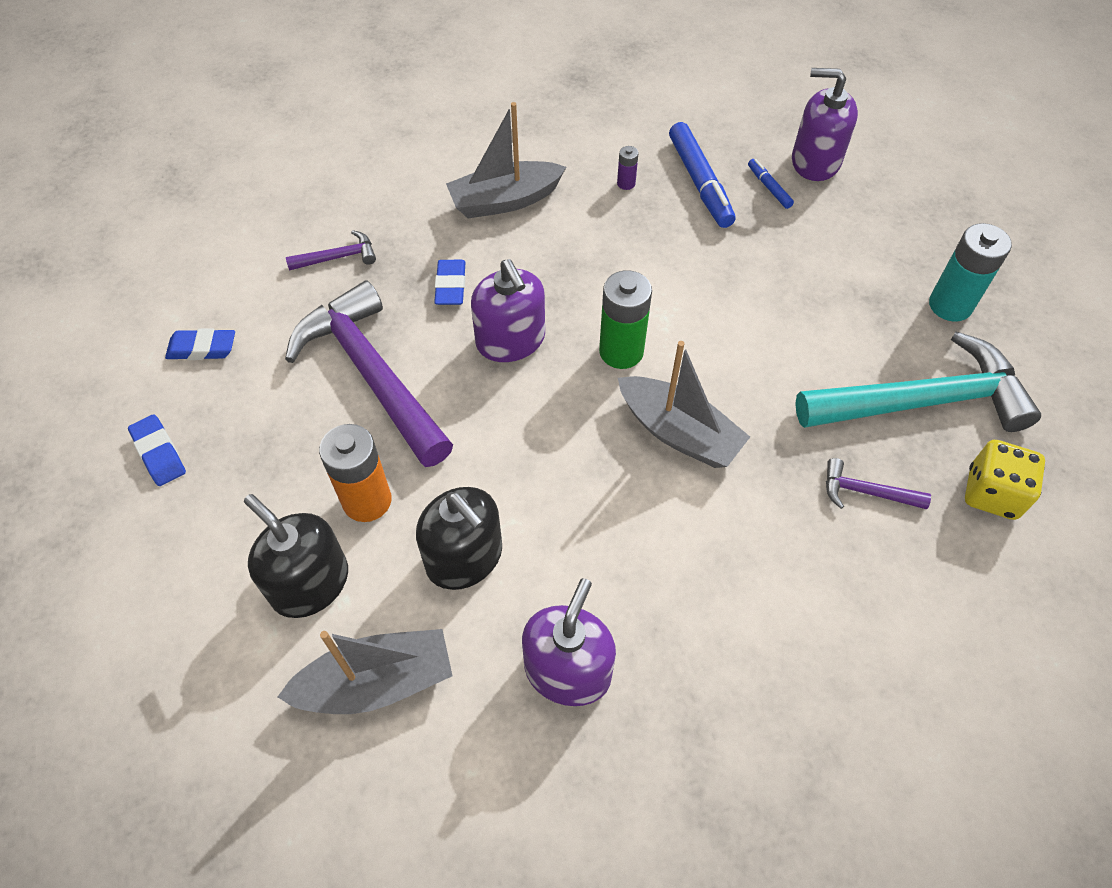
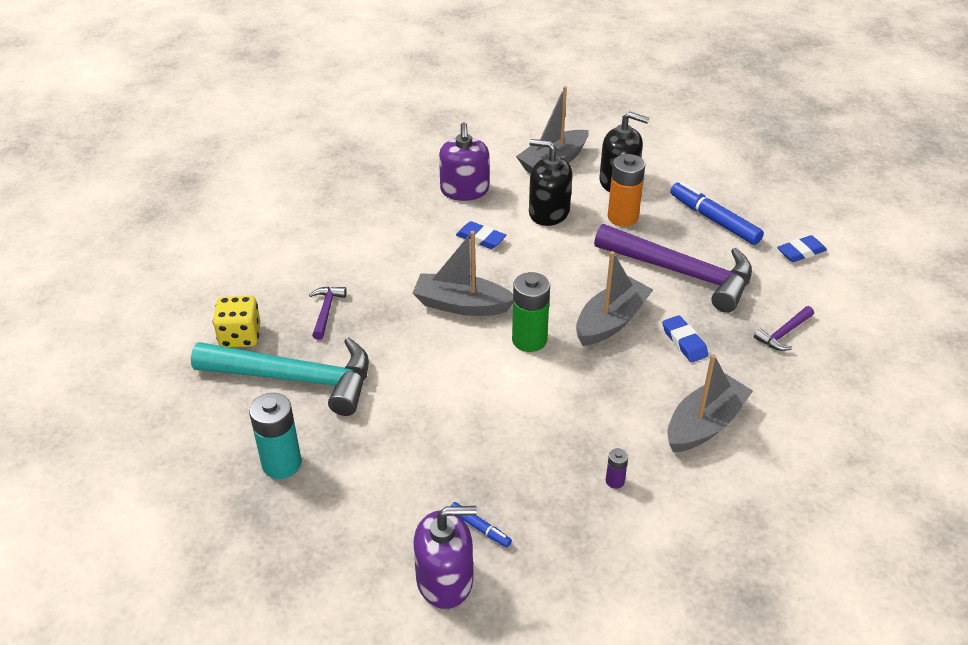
camera: 155 degrees right, 15 degrees down
(159, 453) = (757, 201): blue eraser -> blue eraser (481, 238)
(510, 340) = (611, 321): purple soap dispenser -> grey boat
(700, 182) = (548, 508): blue marker -> blue marker (714, 220)
(865, 492) = (326, 311): purple hammer -> purple hammer turned 75 degrees counterclockwise
(922, 401) = (296, 378): turquoise hammer -> turquoise hammer turned 135 degrees counterclockwise

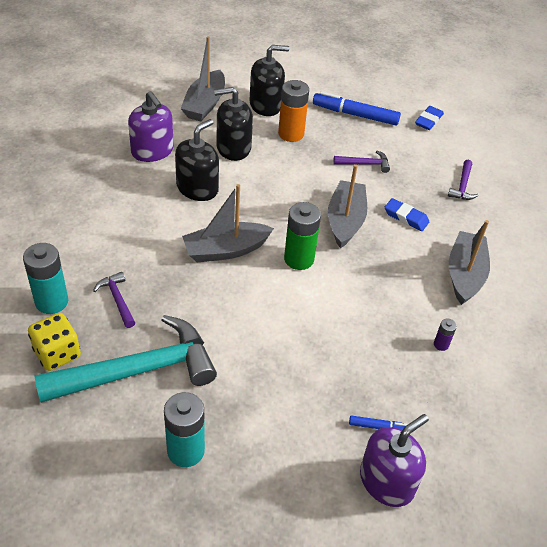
camera: 35 degrees left, 5 degrees up
(269, 292) = (51, 302): none -> turquoise battery
(481, 238) = (197, 188): blue eraser -> black soap dispenser
(682, 273) = (365, 164): purple hammer -> purple hammer, size x0.42

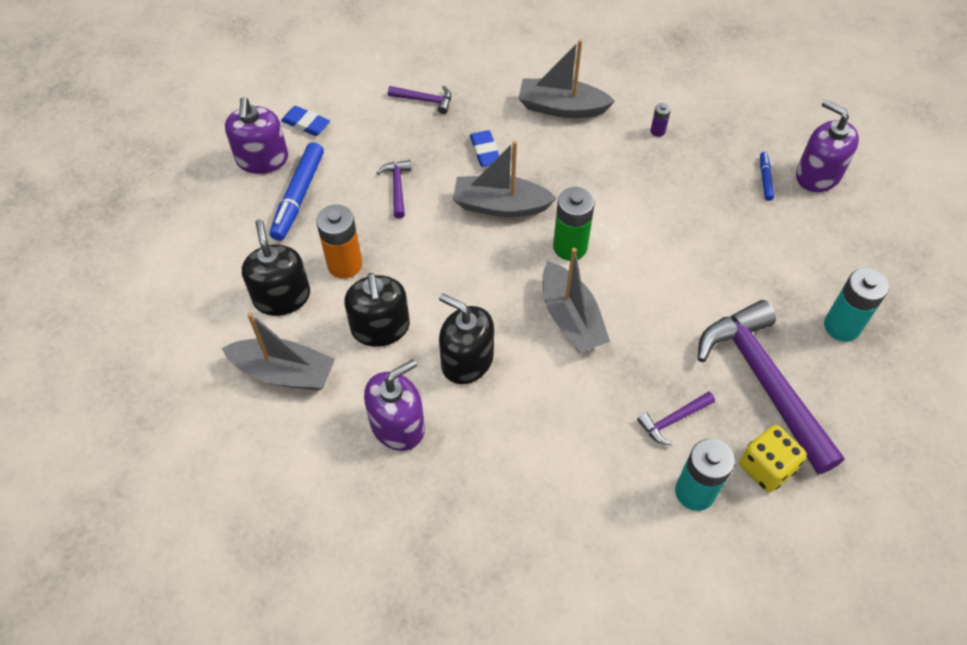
camera: 90 degrees left, 10 degrees up
(138, 370) = (764, 382): turquoise hammer -> purple hammer
(391, 99) = (262, 159): none -> purple soap dispenser
(406, 217) = (485, 151): blue eraser -> blue eraser turned 45 degrees counterclockwise

